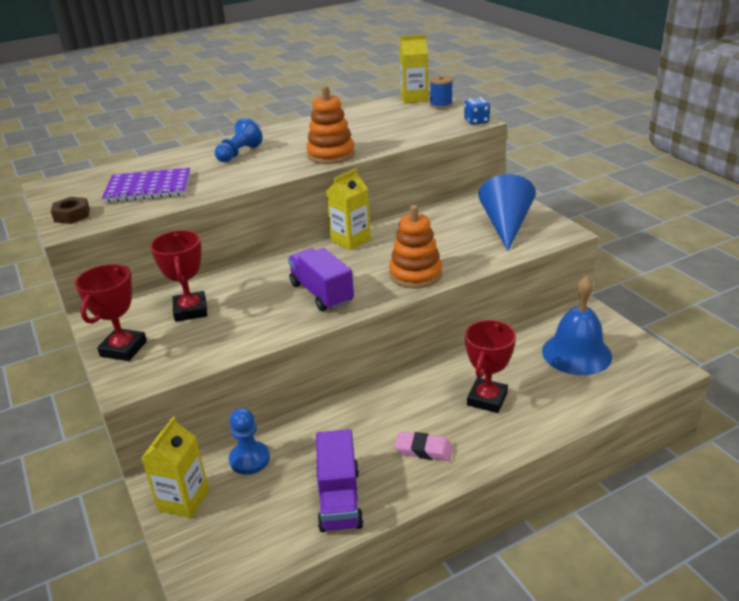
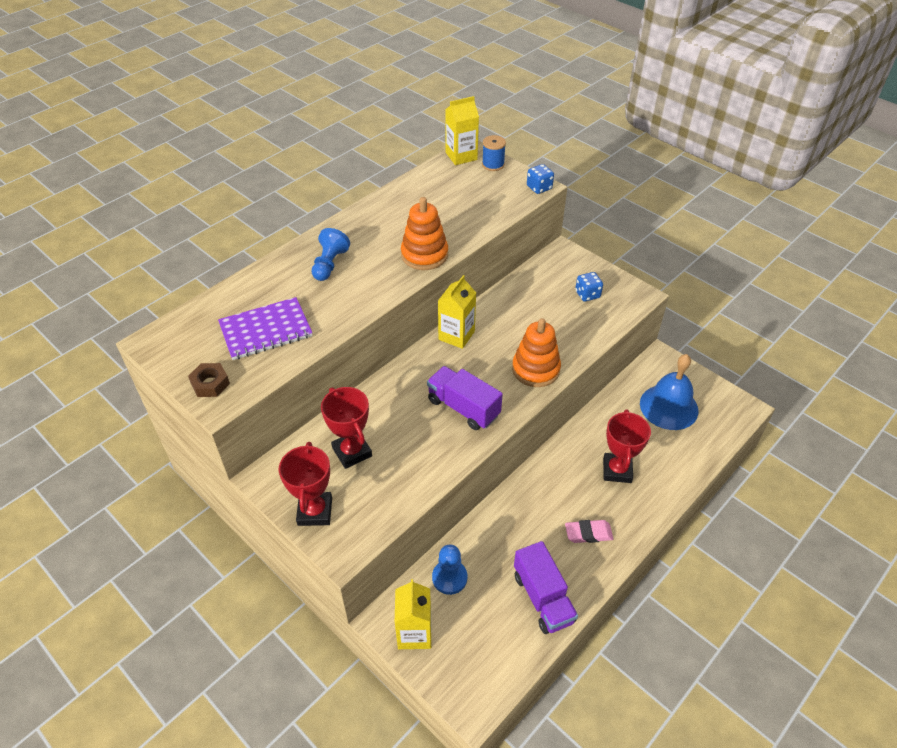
camera: 20 degrees left, 15 degrees up
(506, 226) = (587, 294): blue cone -> blue dice

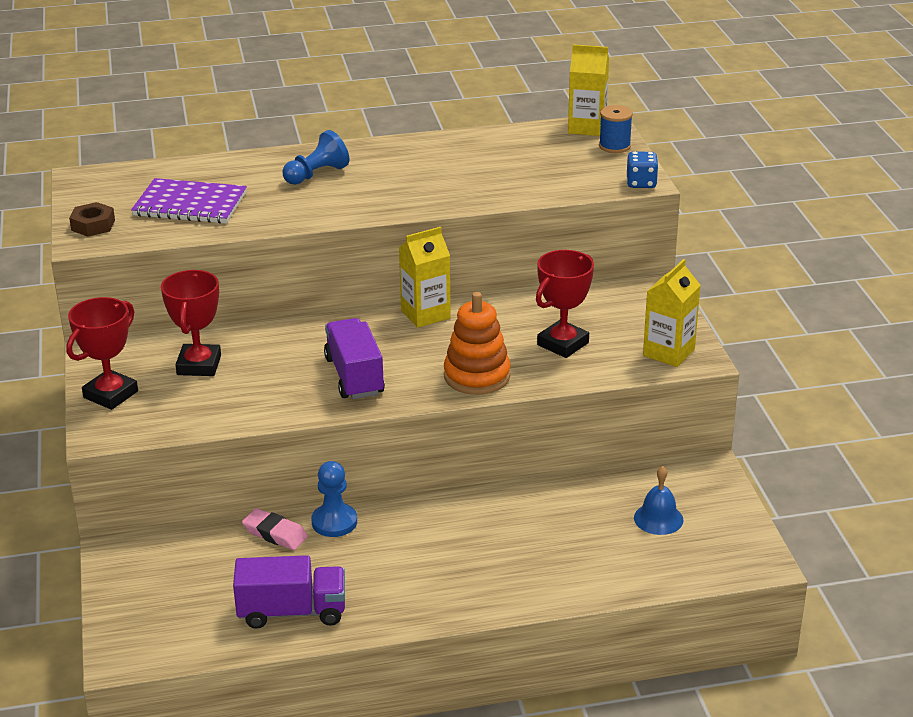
camera: 35 degrees right, 15 degrees down
(414, 633) = (132, 574): yellow carton -> yellow carton (668, 352)
(424, 255) = (425, 199): orange stacking toy -> none
(449, 578) = (216, 549): blue pawn -> blue pawn (334, 522)
(543, 598) = (292, 612): purple truck -> purple truck turned 105 degrees counterclockwise
(587, 294) = (630, 334): blue dice -> none
(588, 533) = (409, 584): pink eraser -> pink eraser (275, 533)
(617, 470) = (514, 547): red trophy -> red trophy (563, 344)
(669, 407) = (658, 518): blue bell -> blue bell, size x0.56

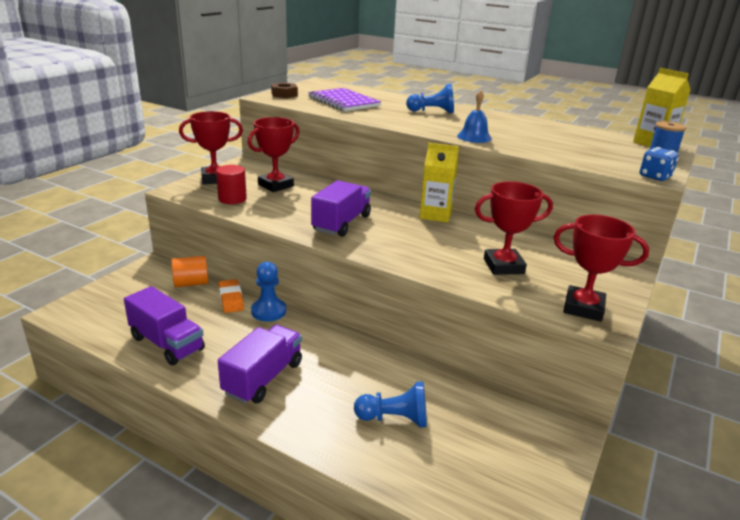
camera: 40 degrees right, 5 degrees down
(186, 410) = (232, 199): none -> red cylinder
(201, 544) = (191, 283): none -> orange cylinder
(275, 533) = (231, 299): pink eraser -> orange eraser
(432, 582) = (263, 378): none -> purple truck
(477, 376) = (414, 256): orange stacking toy -> none
(582, 543) = (394, 419): none -> blue pawn
(658, 518) = (478, 439): blue bell -> blue bell (474, 137)
(668, 352) = (583, 308): yellow carton -> red trophy

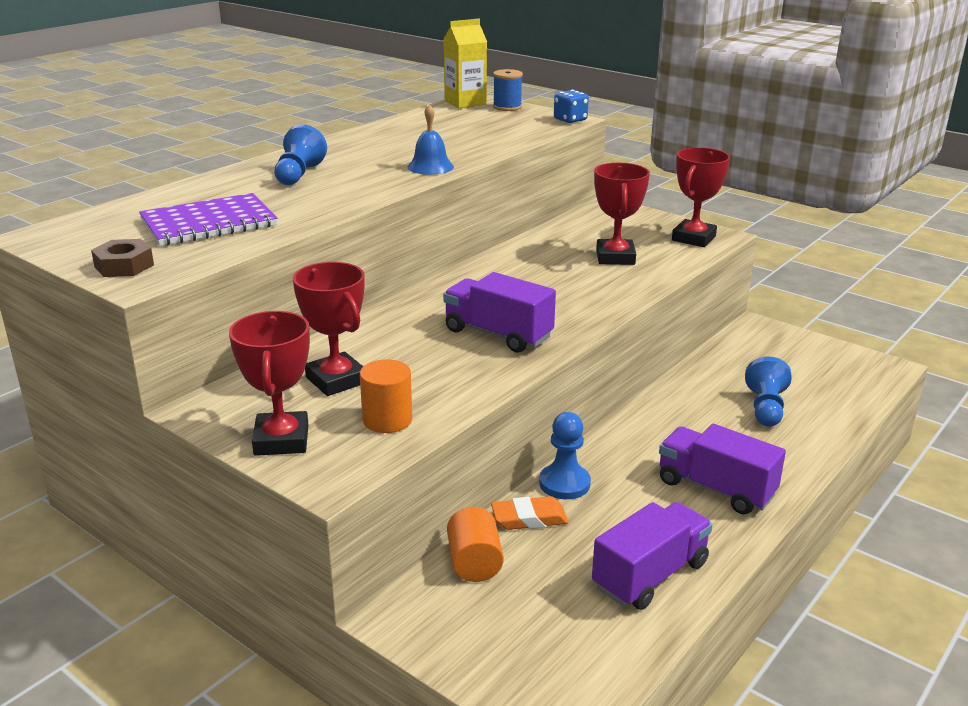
camera: 80 degrees left, 0 degrees up
(232, 199) = (387, 420): red cylinder -> orange cylinder
(435, 215) = (477, 274): yellow carton -> none

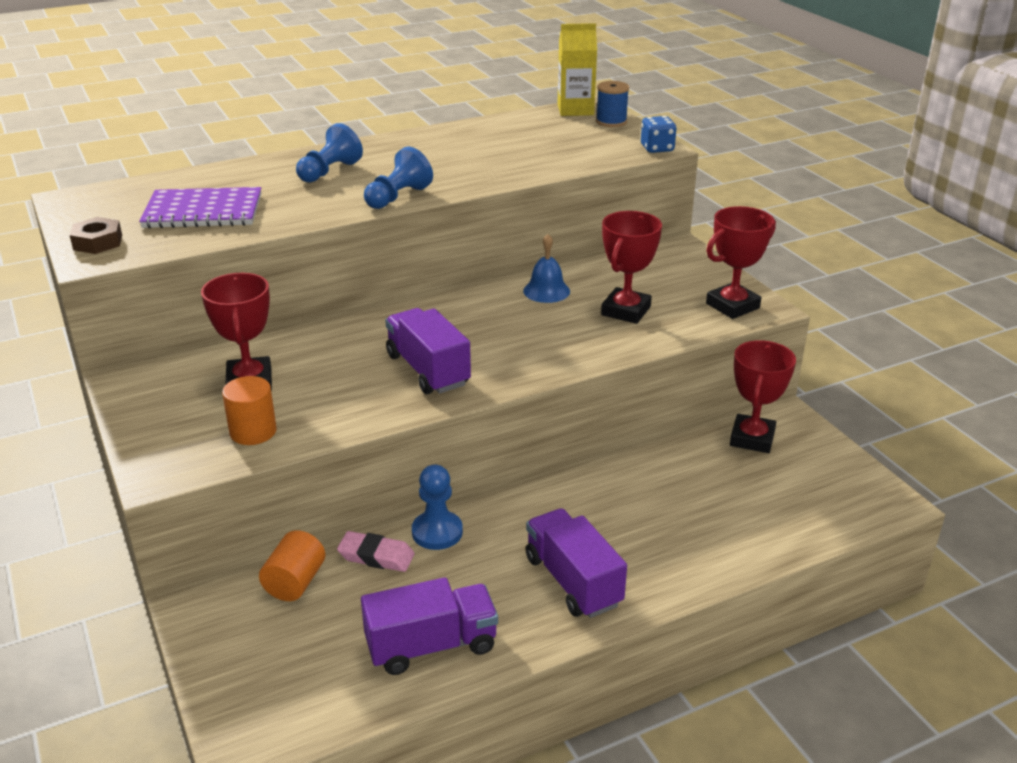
camera: 25 degrees right, 5 degrees up
(281, 440) = (156, 427): red trophy -> red trophy (752, 438)
(430, 167) = (454, 183): blue bell -> blue bell (546, 291)
(529, 518) = (376, 556): orange eraser -> pink eraser
(765, 408) = (707, 512): blue pawn -> blue pawn (398, 197)

